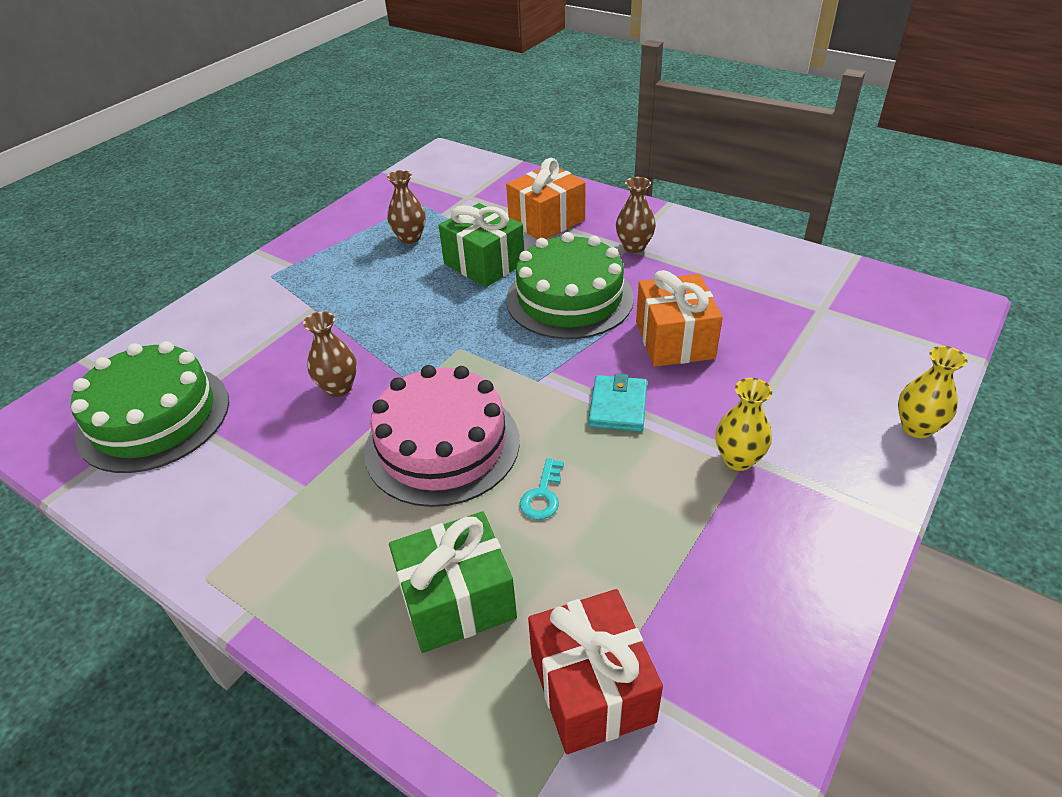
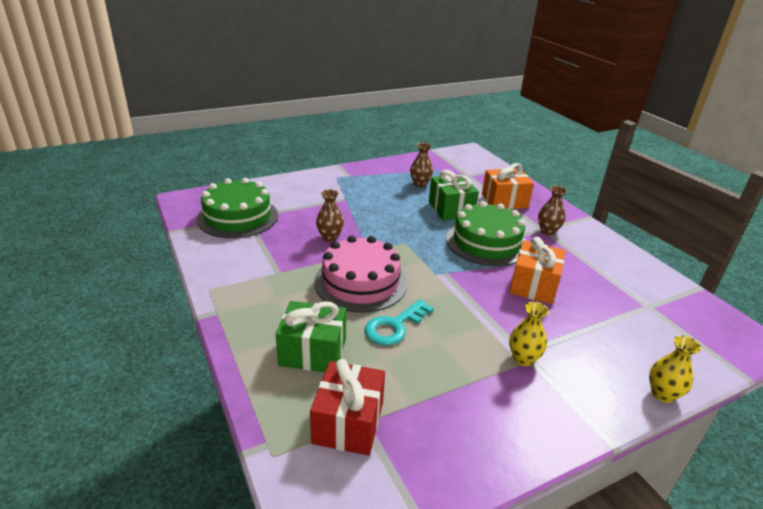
camera: 25 degrees right, 10 degrees down
(542, 495) = (394, 326): turquoise key -> turquoise key, size x1.69
(618, 406) = (471, 304): turquoise wallet -> none

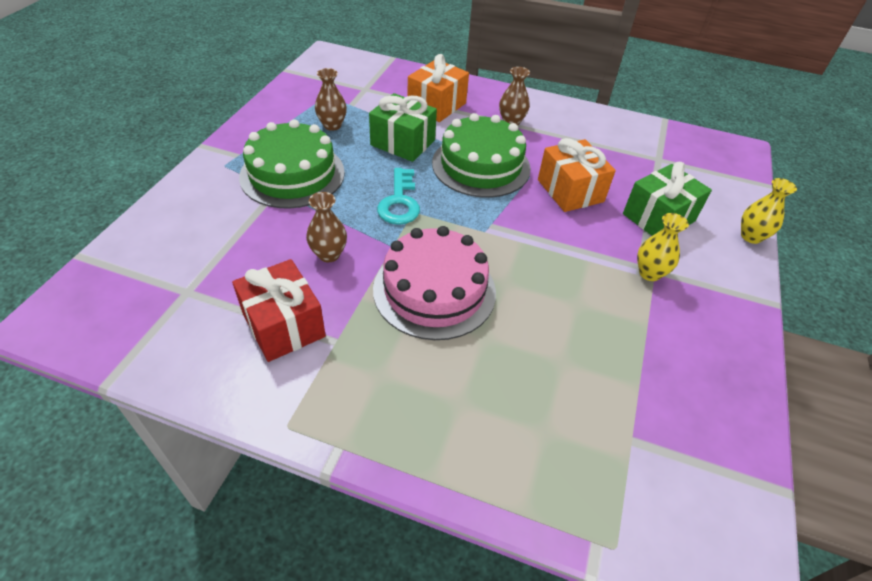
camera: 45 degrees left, 15 degrees up
(238, 217) = (174, 298): green cake -> green cake (292, 174)
(313, 352) = (499, 407): green gift -> green gift (658, 217)
(348, 422) = (622, 452): red gift -> red gift (284, 325)
(394, 326) = (527, 318): turquoise key -> turquoise key (399, 202)

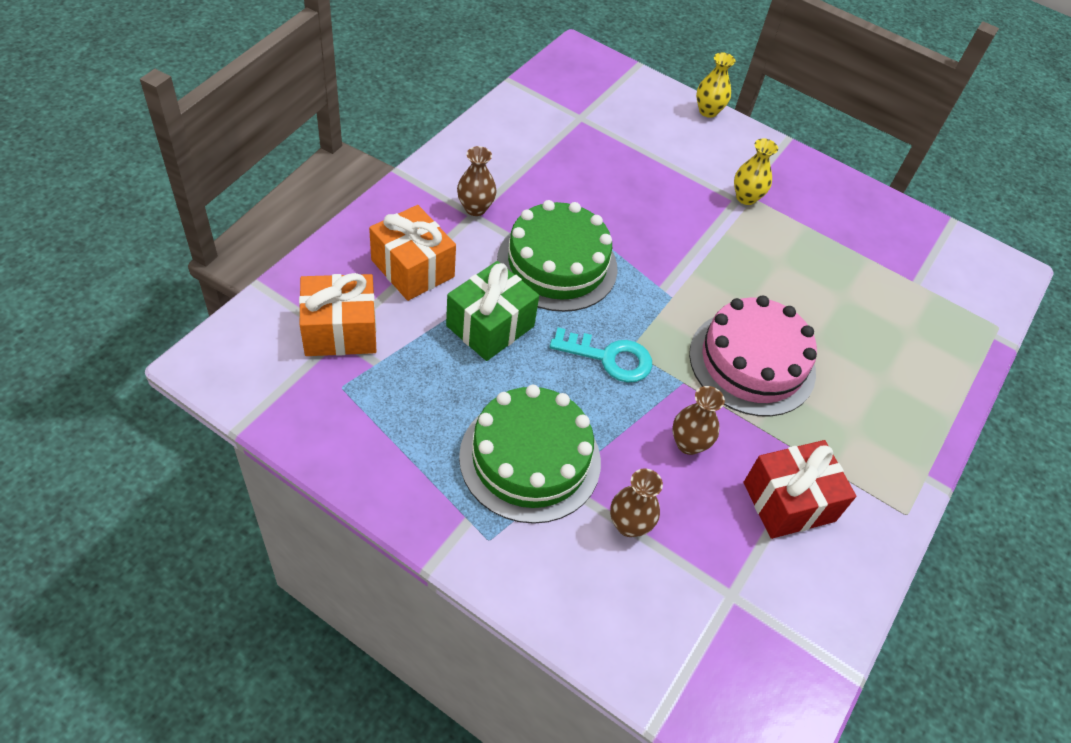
camera: 80 degrees left, 5 degrees up
(332, 125) = (426, 394): brown vase -> brown vase (629, 525)
(570, 191) = (619, 205): orange gift -> orange gift (340, 331)
(658, 217) = (672, 158): green gift -> none

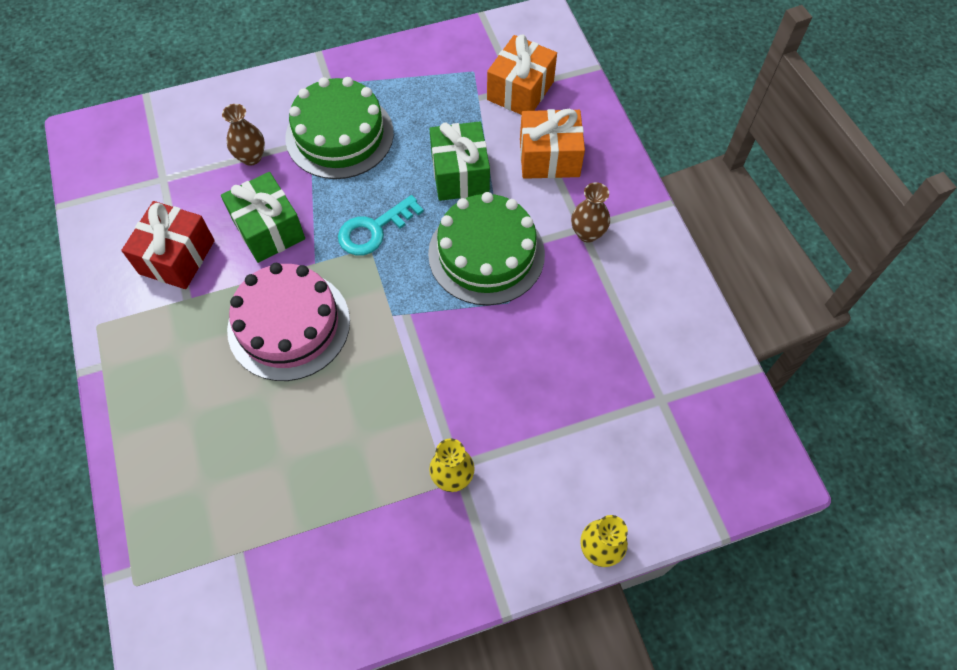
camera: 135 degrees right, 10 degrees up
(688, 444) = (269, 229): brown vase -> green gift

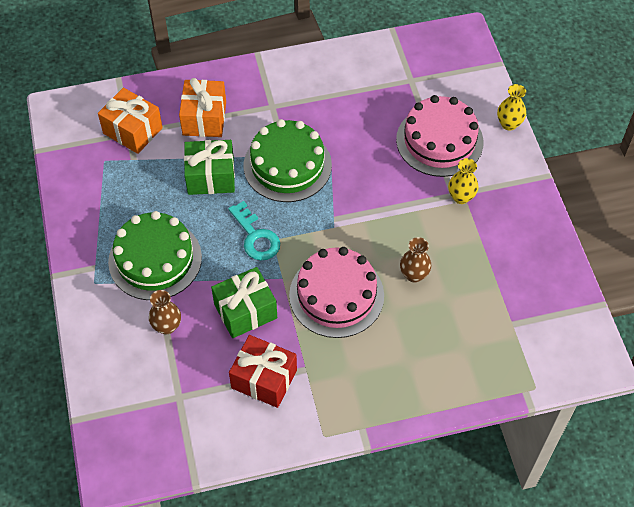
camera: 85 degrees left, 5 degrees down
(552, 444) = (439, 141): none -> pink cake
(587, 233) = (277, 103): brown vase -> brown vase (414, 275)

